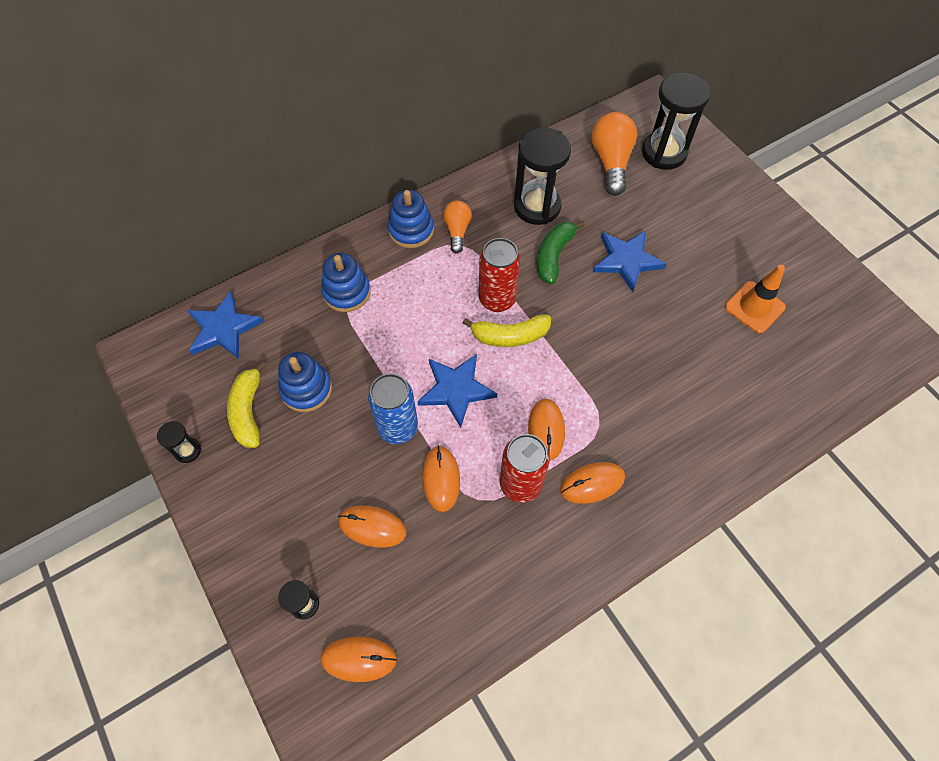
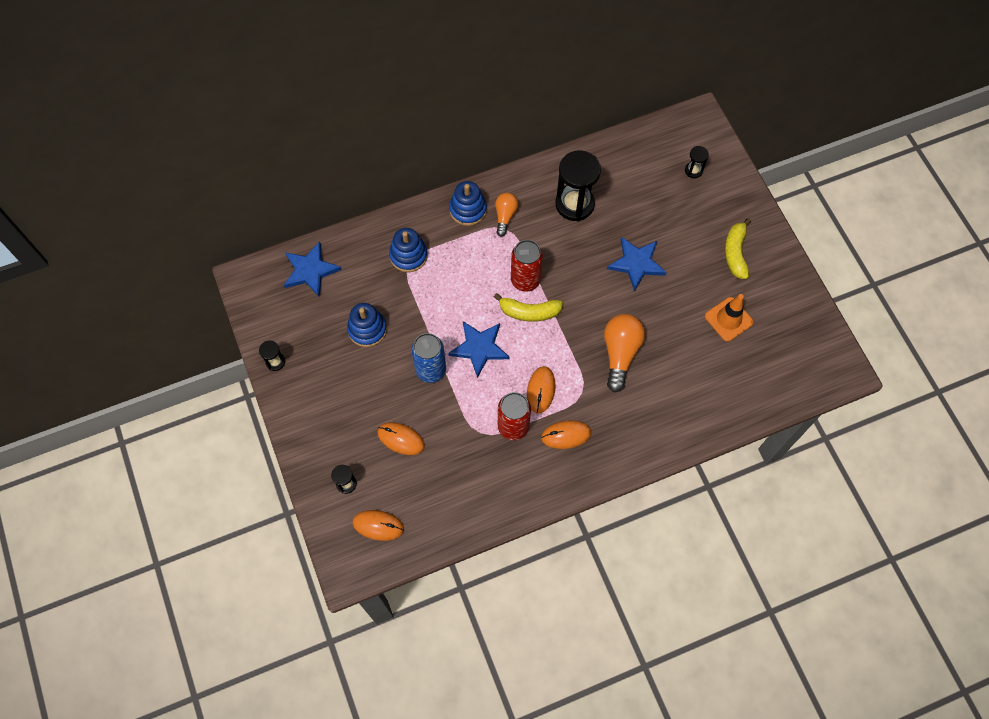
camera: 10 degrees right, 5 degrees up
(248, 411) = (322, 339): yellow banana -> yellow banana (735, 253)
(440, 479) = (455, 413): orange mouse -> none
(554, 256) = (578, 250): green banana -> none
(611, 162) = (646, 173): orange light bulb -> orange light bulb (620, 353)
(664, 153) = (693, 170): black hourglass -> black hourglass, size x0.47

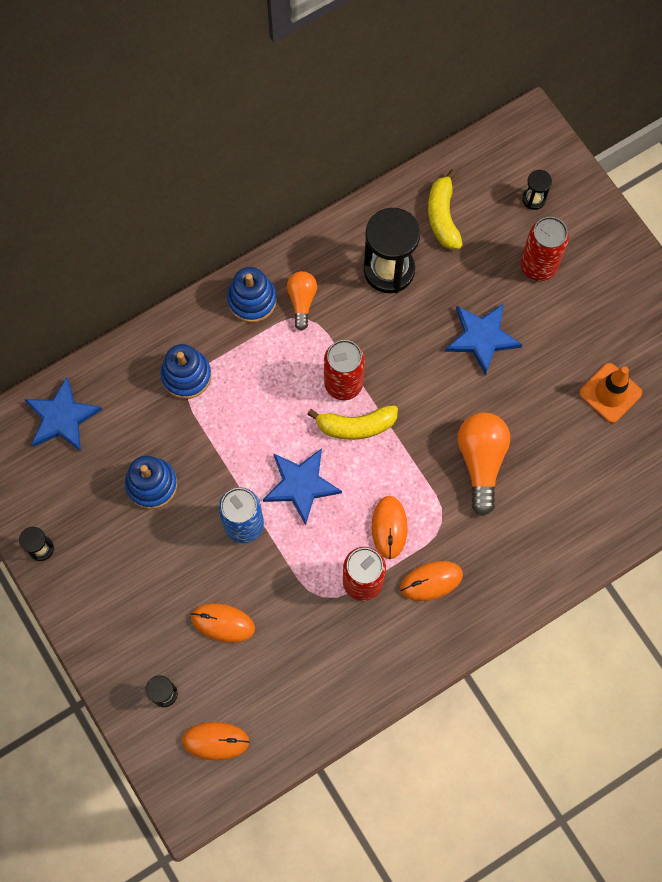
camera: 10 degrees left, 5 degrees up
(688, 219) = (538, 266): none -> red can
(735, 253) = (605, 303): yellow banana -> yellow banana (443, 217)

